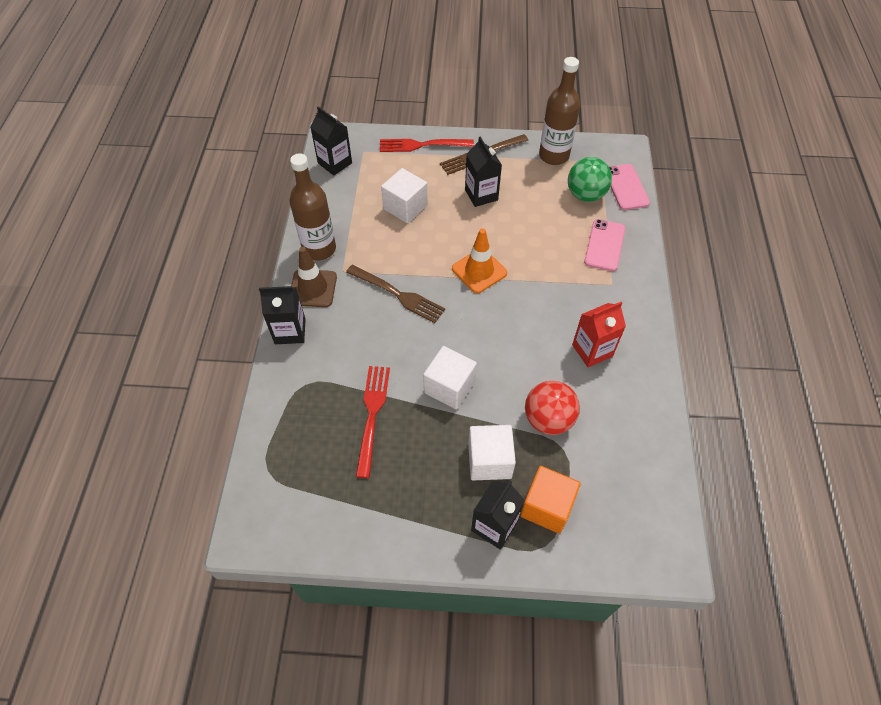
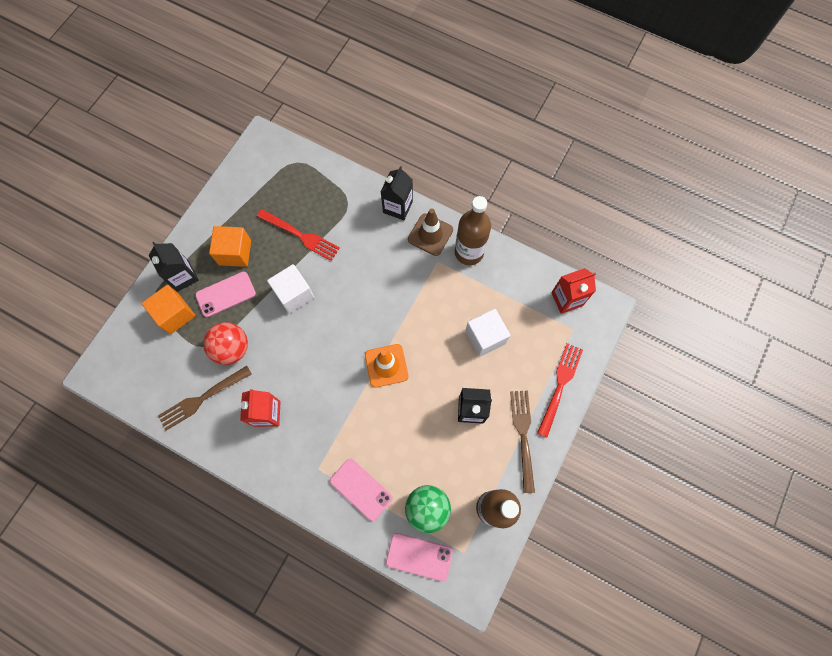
camera: 115 degrees right, 15 degrees up
(335, 163) = (566, 299): black carton -> red carton
(398, 294) = (394, 293): brown fork -> brown fork (202, 398)
(430, 479) = (235, 252): none -> orange cube
(489, 461) = (225, 294): white cube -> pink phone

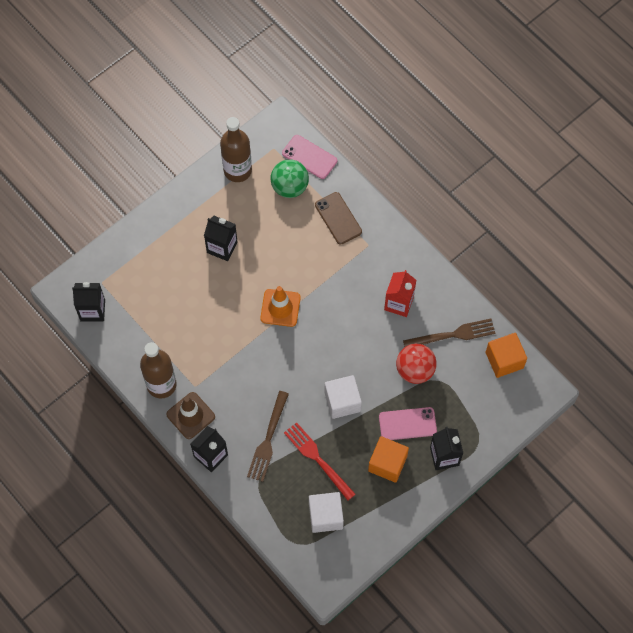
camera: 160 degrees left, 5 degrees down
(175, 314) = (460, 421): orange cube -> orange cube (504, 360)
(361, 489) = (338, 218): pink phone -> brown phone
(485, 337) = (182, 302): white cube -> white cube (325, 516)
(523, 436) = (188, 213): brown fork -> brown fork (268, 439)
(560, 386) = (137, 240): red fork -> none
(566, 299) = (92, 310): red carton -> black carton

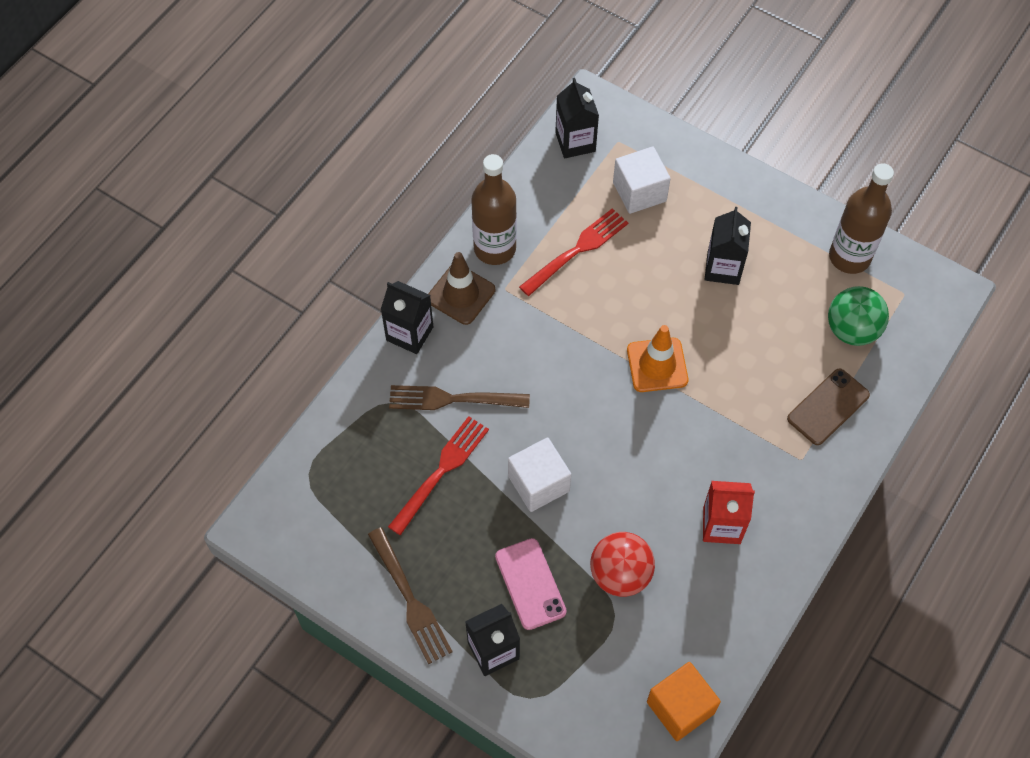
camera: 75 degrees right, 5 degrees down
(180, 333) = (577, 250): none -> red fork
(309, 157) = (911, 344): pink phone -> none
(325, 516) = (358, 503): white cube -> white cube (639, 192)
(387, 463) = (459, 570): orange cube -> none
(452, 335) = (696, 617): brown fork -> brown fork (410, 599)

